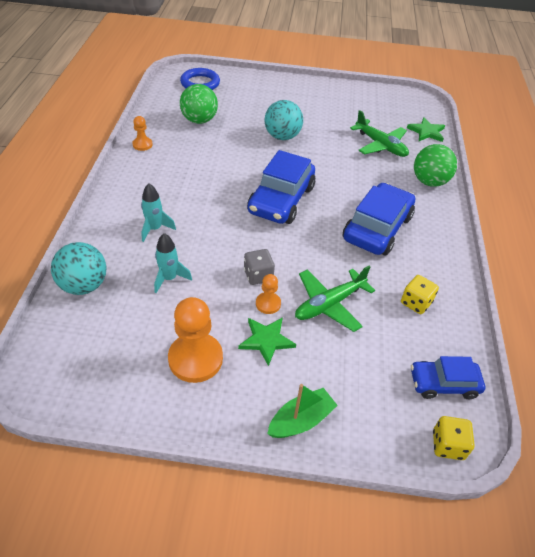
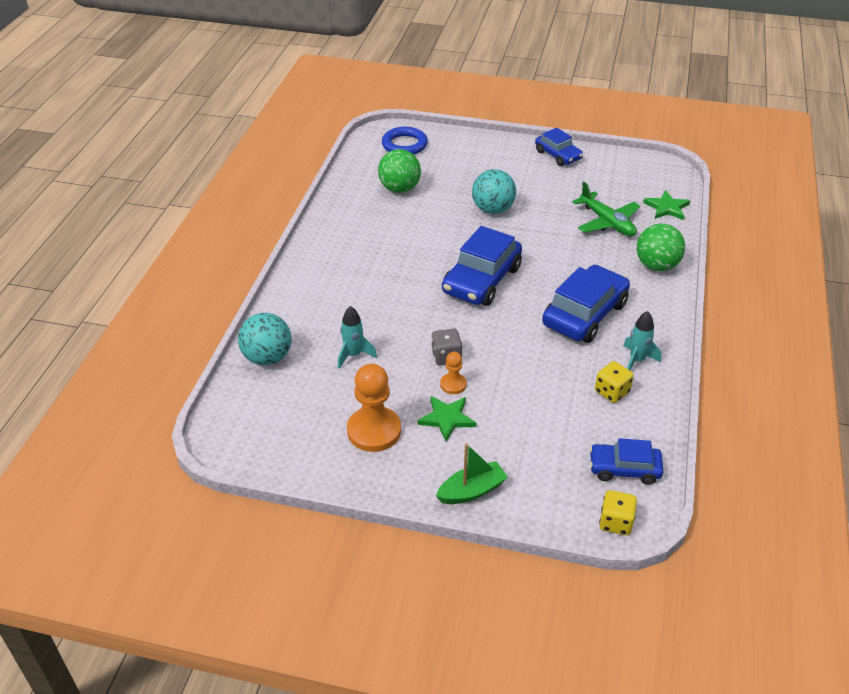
camera: 10 degrees right, 5 degrees down
(142, 145) = (334, 215): orange pawn -> none
(155, 229) = (342, 305): turquoise rocket -> turquoise rocket (637, 360)
(329, 90) = (558, 155): none -> blue car
(329, 304) = (517, 388): green plane -> none

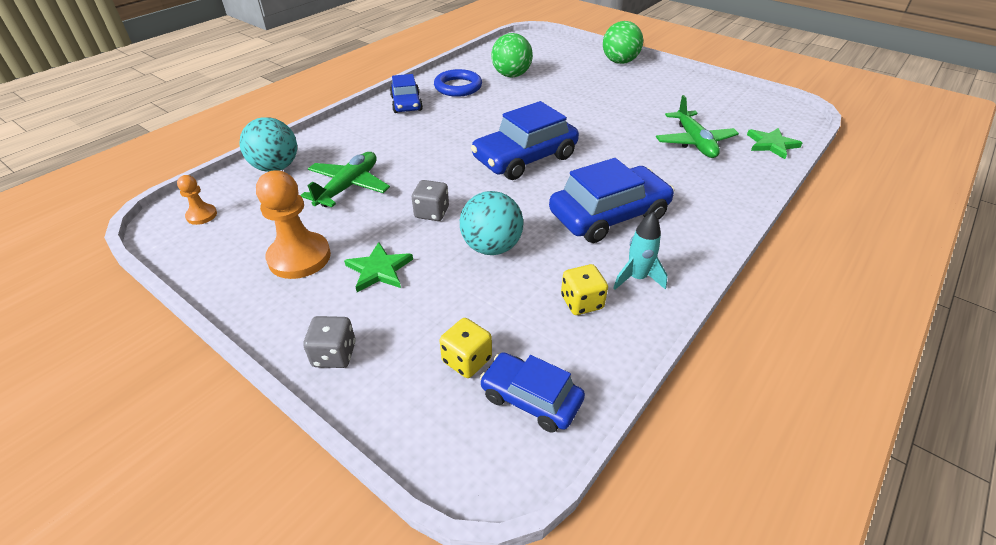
camera: 25 degrees right, 0 degrees up
(354, 355) = (348, 186): turquoise rocket -> green plane
(404, 145) = (543, 48): blue ring -> blue ring (458, 87)
(453, 384) = (415, 239): orange pawn -> orange pawn (201, 215)
(471, 491) = (334, 354): green boat -> grey dice
(493, 209) = (583, 107): turquoise ball -> turquoise ball (491, 247)
(558, 155) = (681, 81): blue car -> blue car (406, 103)
(615, 522) = (467, 465): yellow dice -> yellow dice (467, 360)
(656, 266) = (725, 192): green ball -> green ball (619, 62)

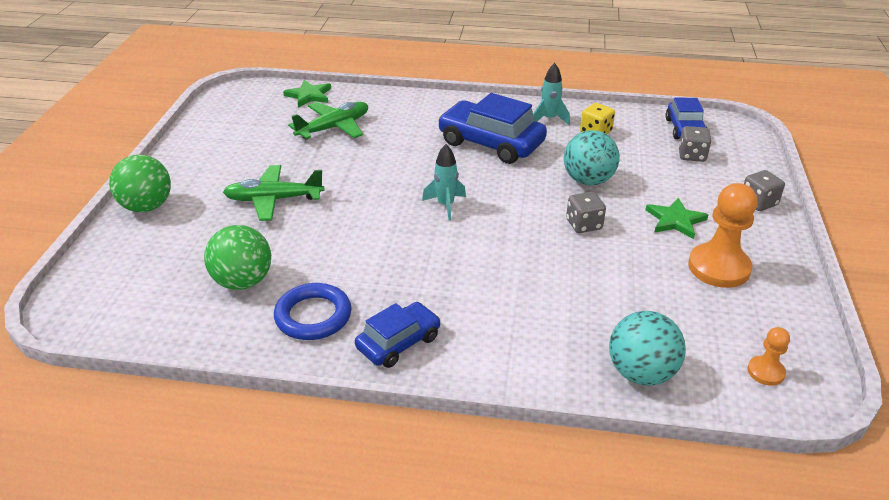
camera: 120 degrees left, 5 degrees down
(348, 186) = (607, 294): green plane -> green plane (273, 200)
(467, 360) = (691, 155): yellow dice -> grey dice
(525, 158) = (445, 205): blue car -> turquoise rocket

